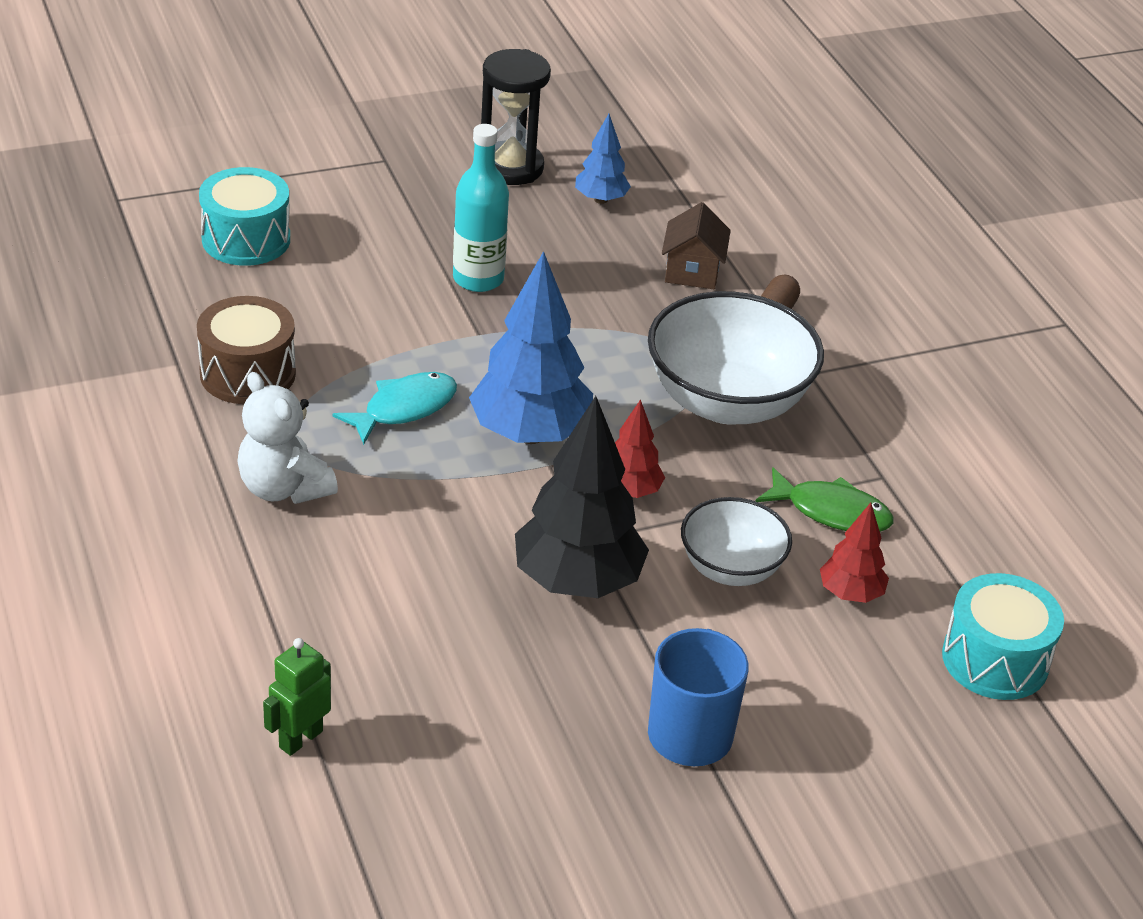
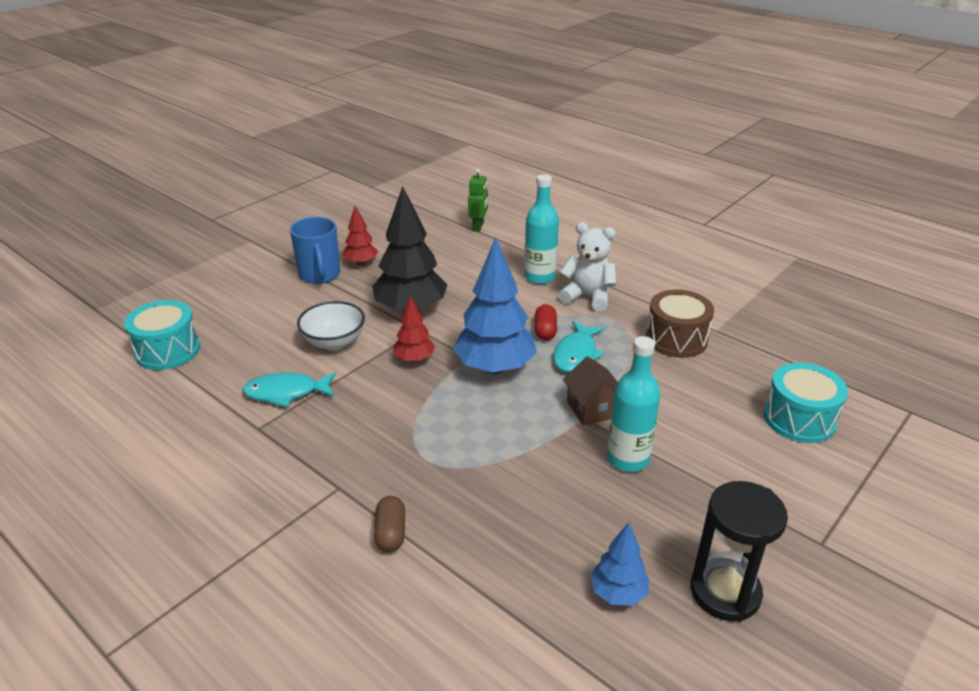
camera: 155 degrees right, 5 degrees down
(315, 559) = (539, 277): none -> turquoise bottle
(409, 459) = (545, 331): none -> red capsule
(692, 271) = (482, 545): brown house -> brown house (592, 409)
(727, 402) = (388, 438): white bowl -> none
(831, 512) = (286, 392): green fish -> turquoise fish
(850, 594) = (260, 353): red tree -> red tree (361, 263)

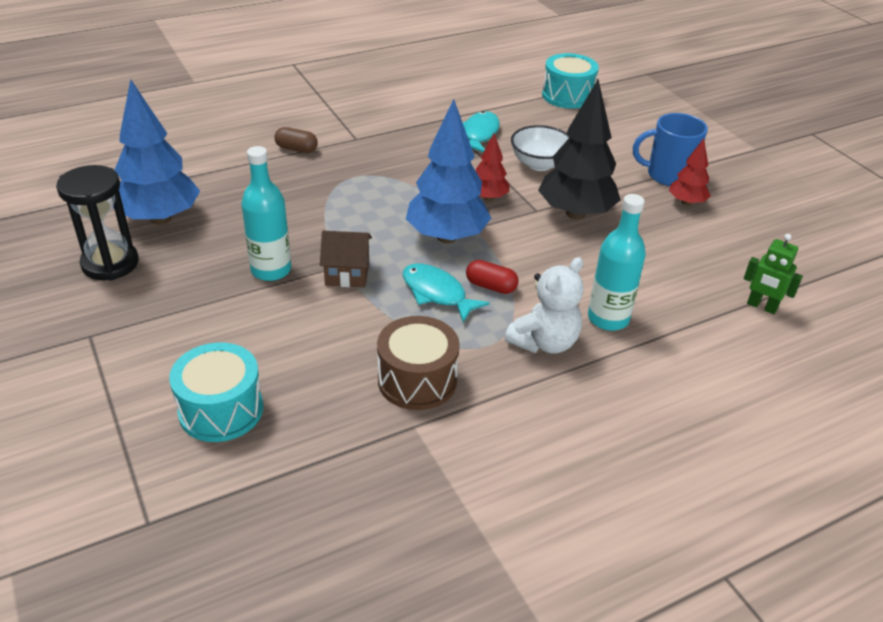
camera: 110 degrees right, 5 degrees up
(618, 593) = (160, 218): blue tree -> blue tree, size x1.92

